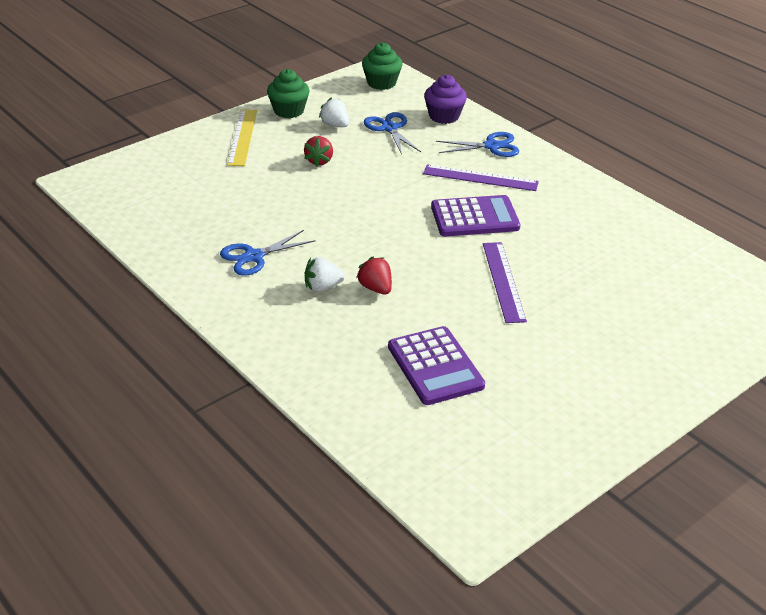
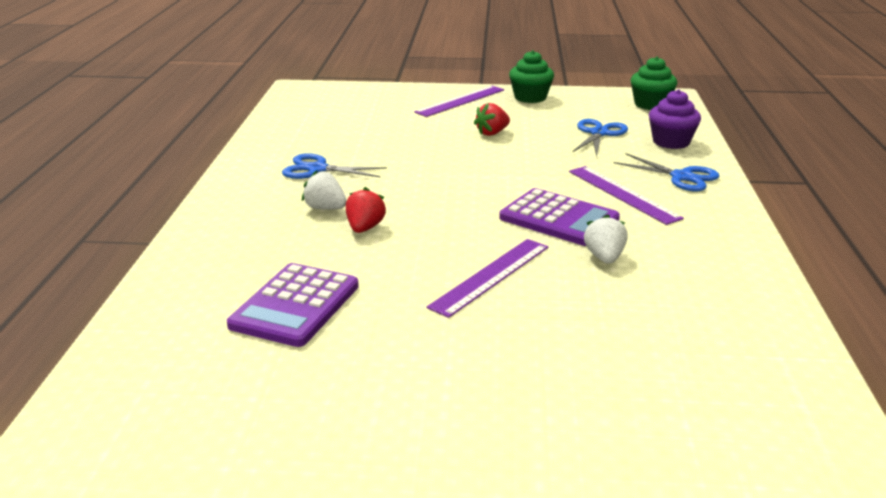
camera: 45 degrees right, 10 degrees down
(242, 137) = (460, 101): yellow ruler -> purple ruler
(335, 125) = (552, 117): white strawberry -> white strawberry (604, 258)

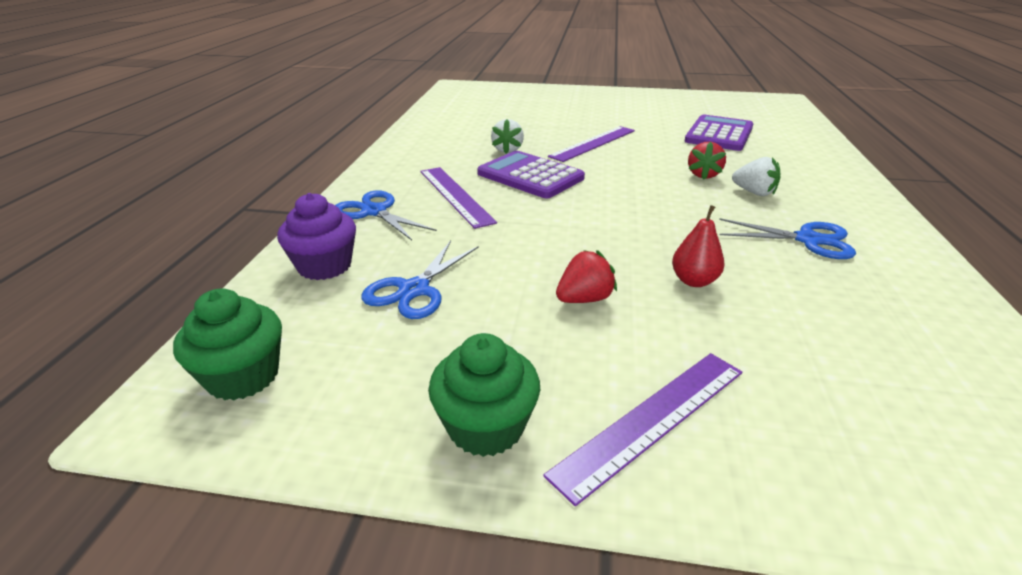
camera: 175 degrees left, 5 degrees up
(420, 143) = (694, 281): none -> red pear

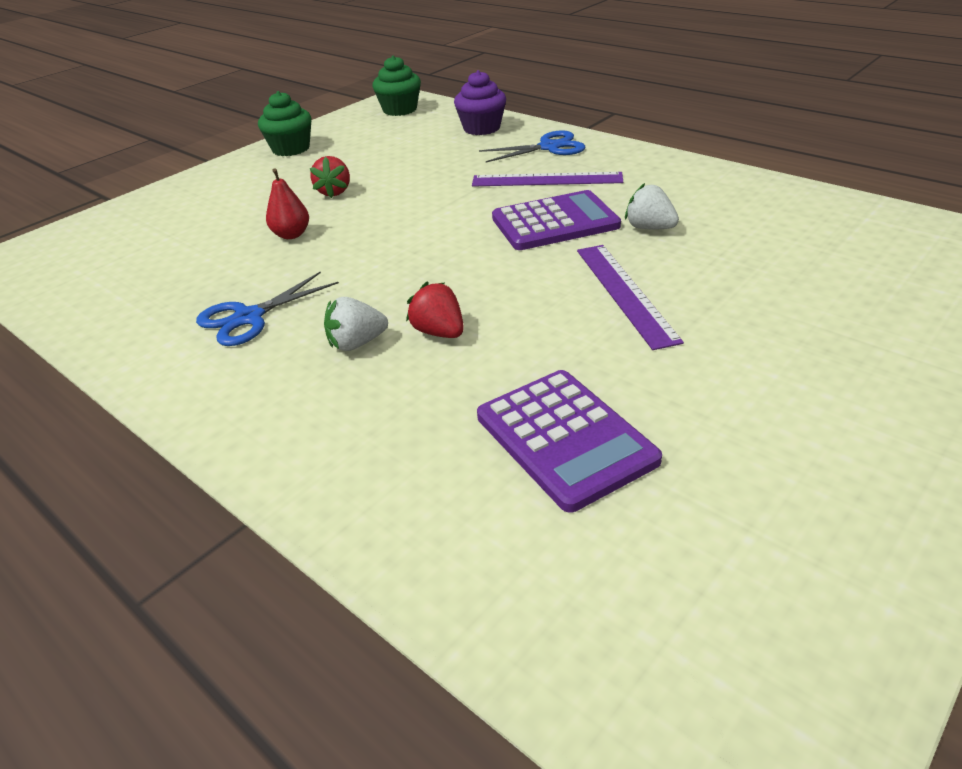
camera: 125 degrees right, 5 degrees up
(414, 290) = (418, 148): blue scissors -> none
(652, 420) = (232, 182): purple ruler -> none

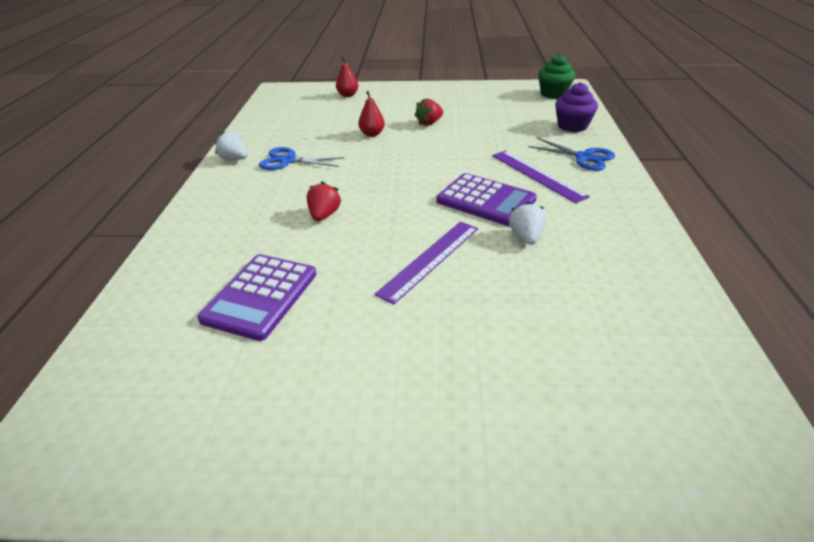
camera: 50 degrees right, 0 degrees up
(146, 215) = (348, 95): none -> red pear
(291, 149) = (458, 91): green cupcake -> none
(357, 343) = (292, 197): white strawberry -> white strawberry (234, 159)

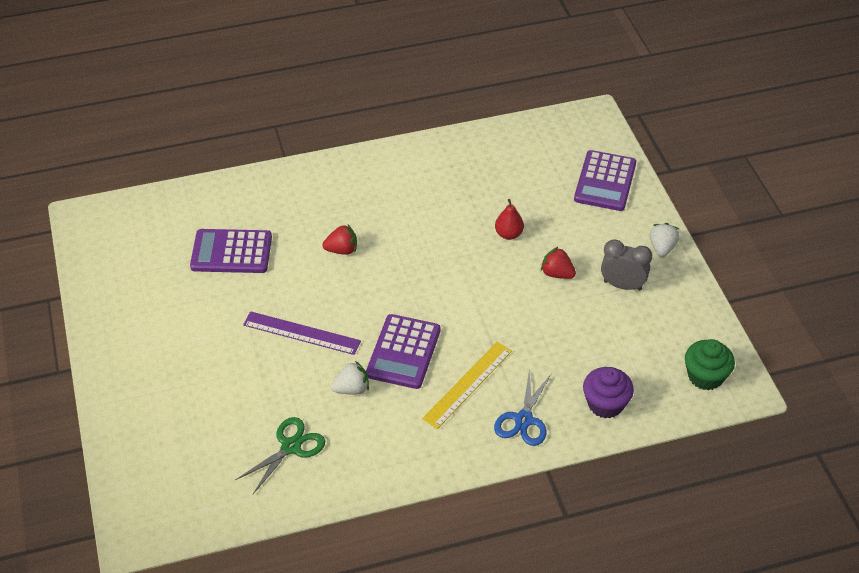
camera: 70 degrees right, 10 degrees up
(234, 159) = (414, 154): white strawberry -> white strawberry (662, 248)
(288, 160) = (426, 192): blue scissors -> none
(348, 95) = (605, 181): red pear -> purple calculator
(456, 104) = (622, 285): none -> grey clock
(537, 175) = (467, 384): purple ruler -> yellow ruler
(606, 293) = (291, 447): none -> green scissors

